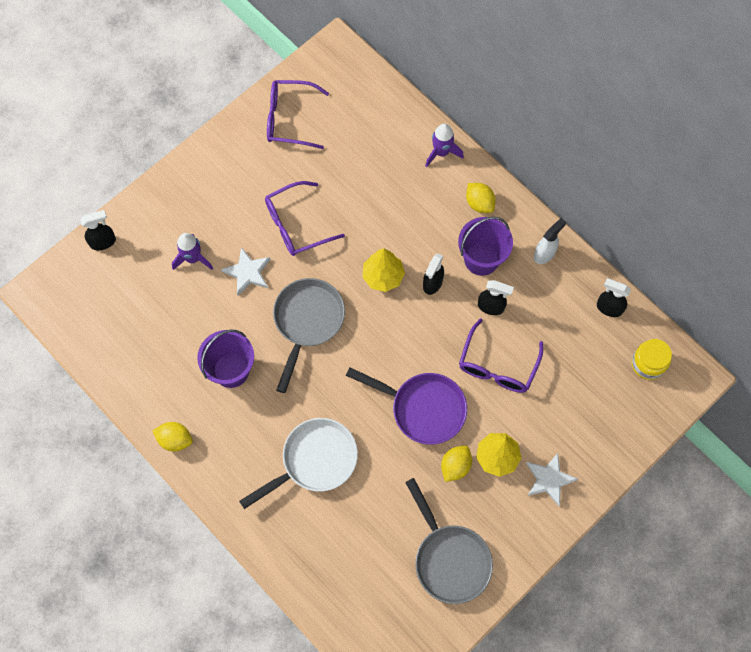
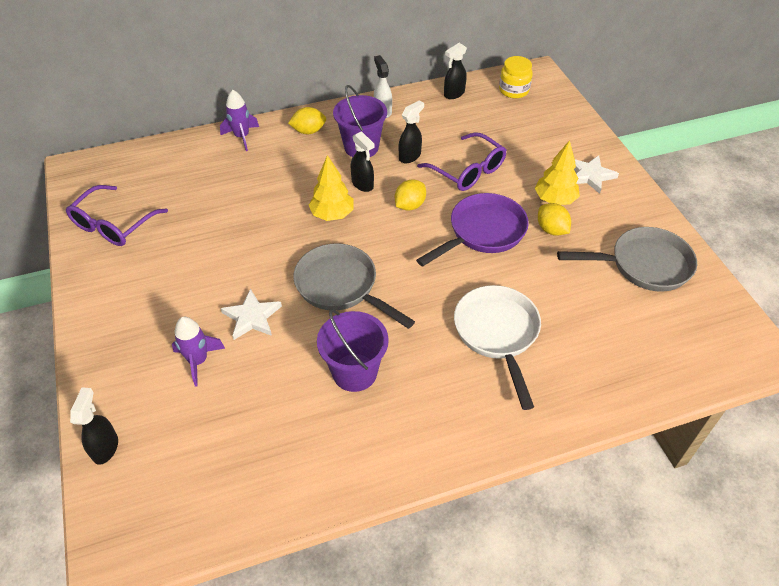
camera: 65 degrees left, 20 degrees down
(175, 440) = (408, 460): yellow lemon -> yellow lemon (410, 205)
(296, 225) = (230, 259): purple glasses -> none

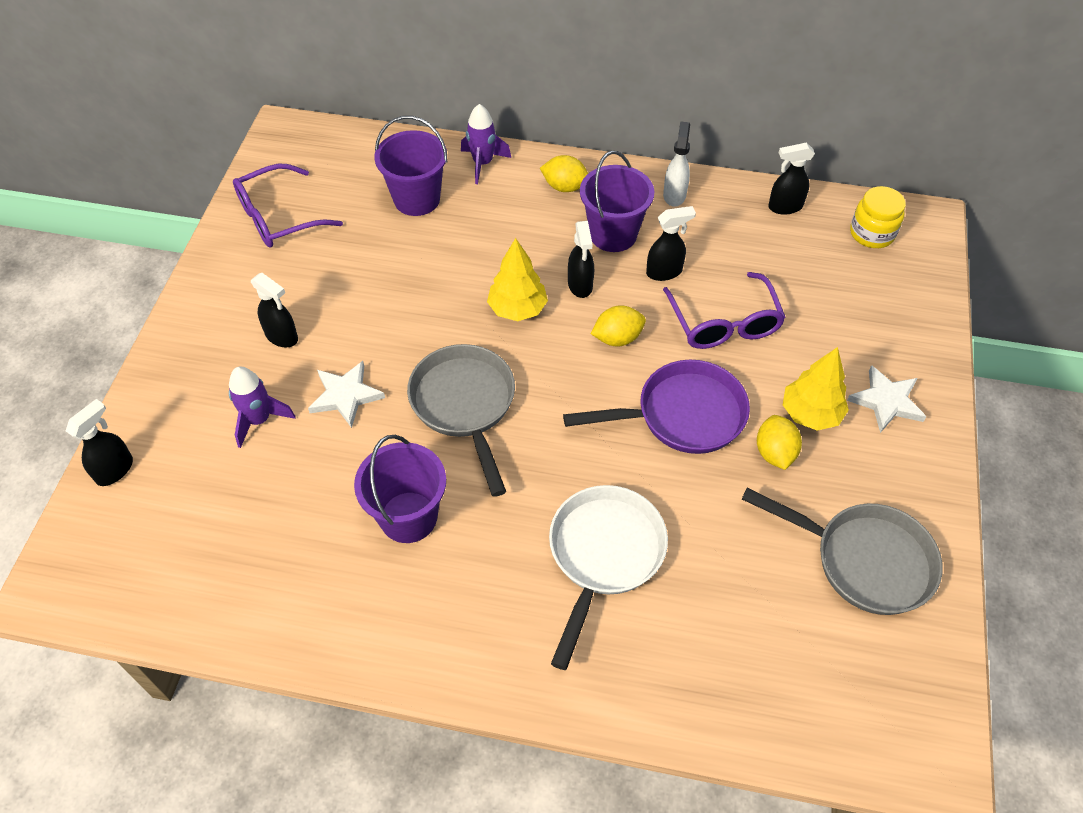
camera: 30 degrees right, 5 degrees up
(175, 300) = (282, 337): none -> black spray bottle
(211, 175) = (417, 199): none -> purple bucket

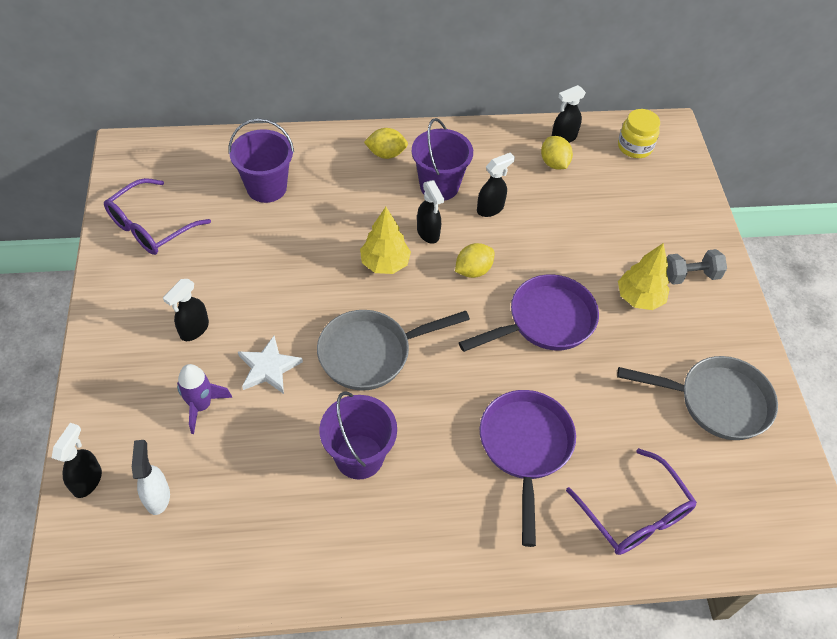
camera: 20 degrees left, 0 degrees up
(282, 337) = (194, 330): black spray bottle -> black spray bottle turned 105 degrees clockwise
(465, 405) = (371, 353): grey pan -> grey pan turned 75 degrees counterclockwise
(483, 163) = (311, 146): purple rocket -> none
(603, 556) = (525, 448): white pan -> purple pan
(674, 195) = (476, 144): white spray bottle -> white spray bottle (157, 496)
(724, 323) = (551, 241): purple glasses -> purple glasses (635, 514)
(774, 453) = (624, 335): yellow lemon -> yellow lemon (554, 163)
(886, 401) = (690, 275): white star -> grey dumbbell

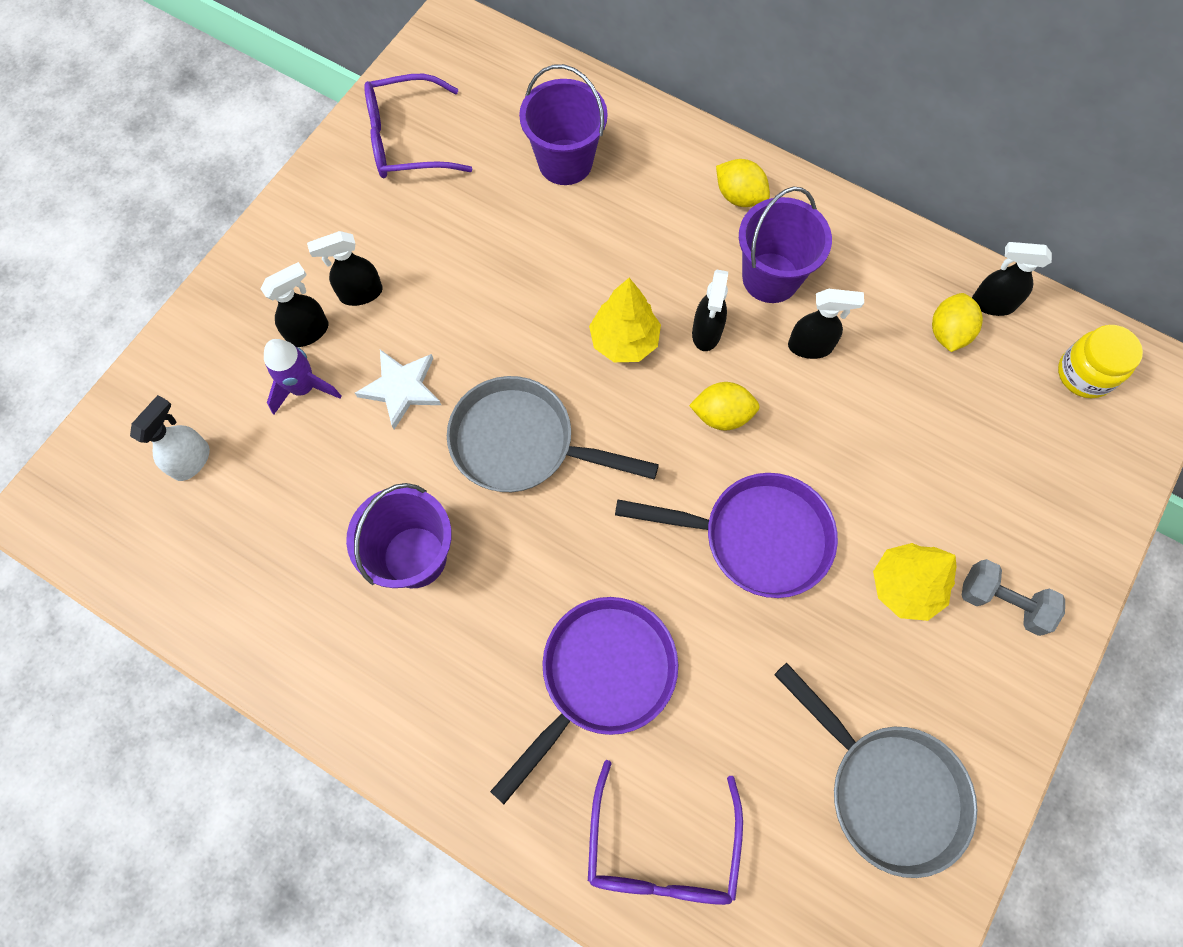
camera: 40 degrees right, 15 degrees up
(87, 480) = (144, 397): black spray bottle -> black spray bottle (309, 332)

